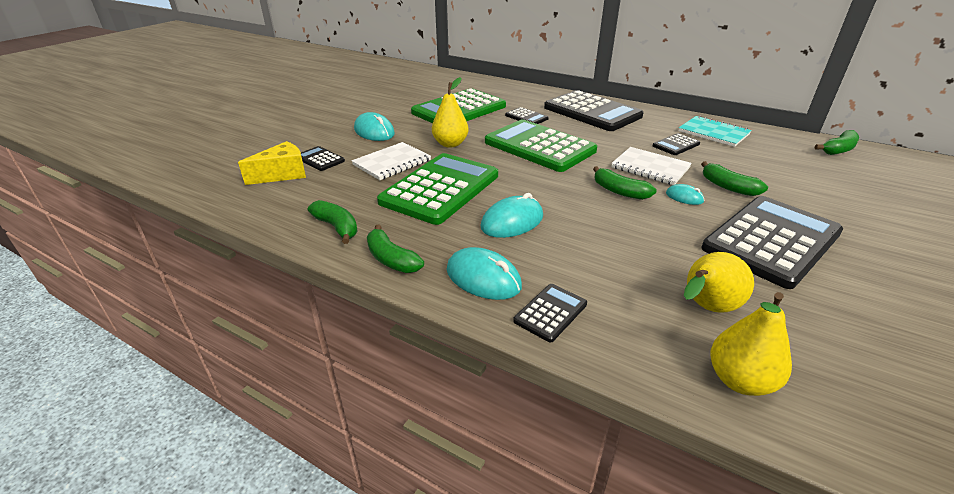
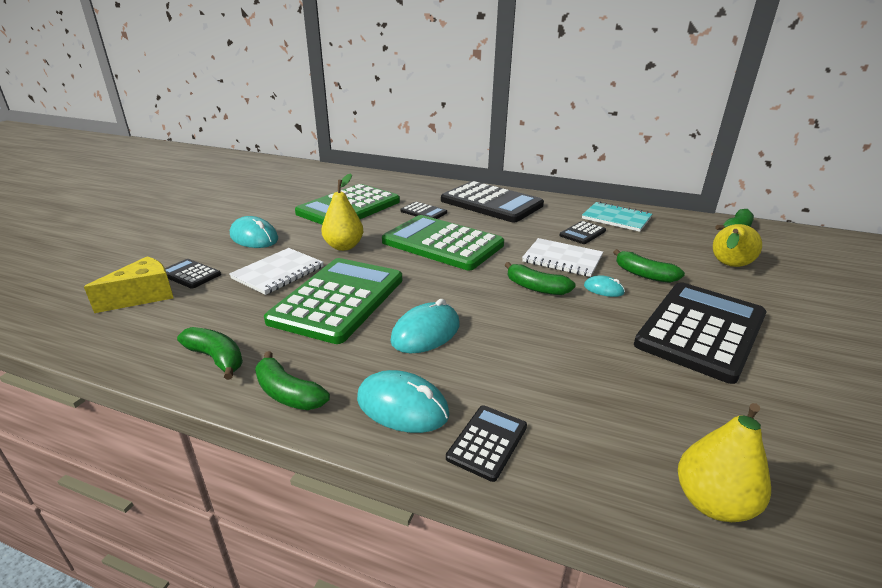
camera: 10 degrees left, 5 degrees down
(706, 308) = (655, 416): yellow pear -> yellow pear (728, 266)

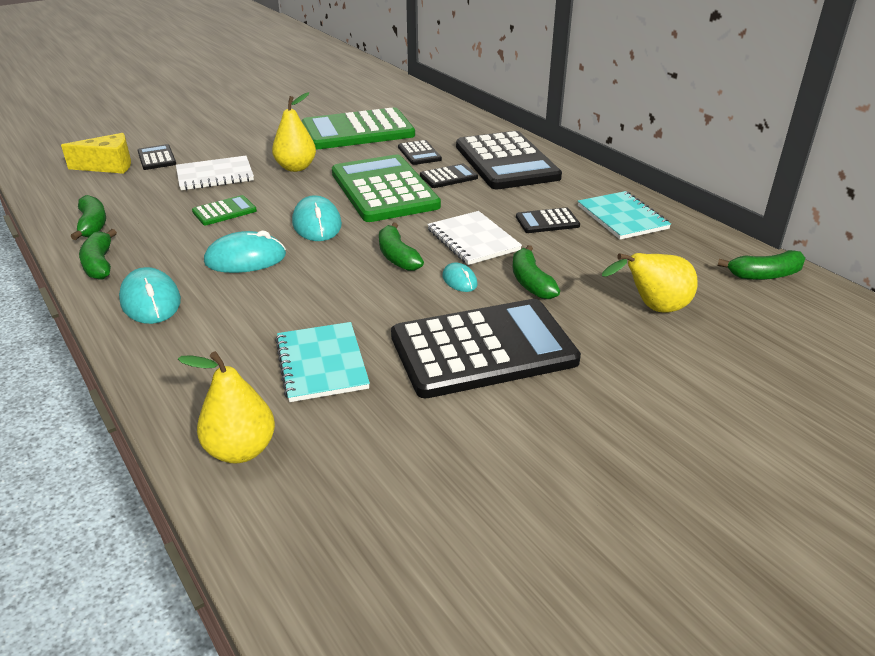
camera: 35 degrees right, 5 degrees up
(254, 237) = (240, 139): turquoise mouse -> turquoise mouse (317, 224)
(338, 300) = (224, 211): green calculator -> green calculator, size x0.44
(487, 442) = (165, 345): black calculator -> black calculator (448, 177)
(631, 392) = (321, 363): none -> turquoise notebook

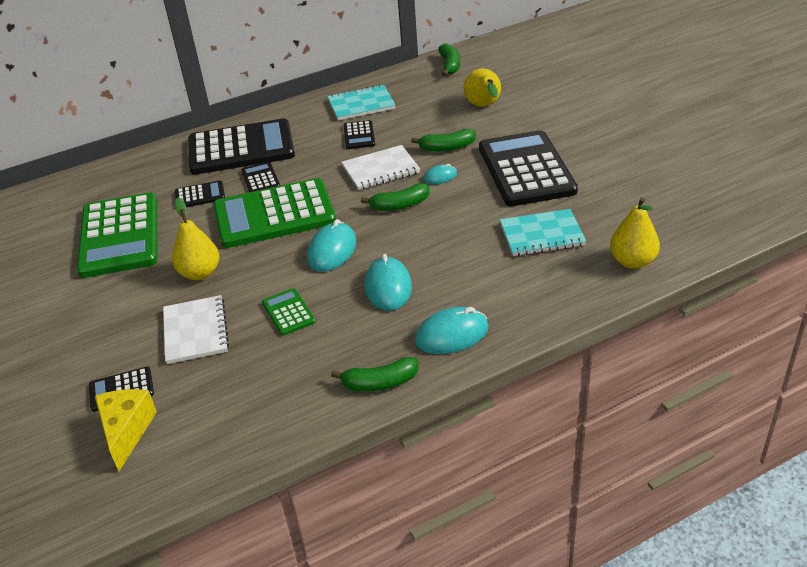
camera: 80 degrees left, 5 degrees up
(92, 225) = (292, 408): green banana -> none
(317, 224) = (332, 250): turquoise mouse -> turquoise mouse turned 60 degrees counterclockwise

